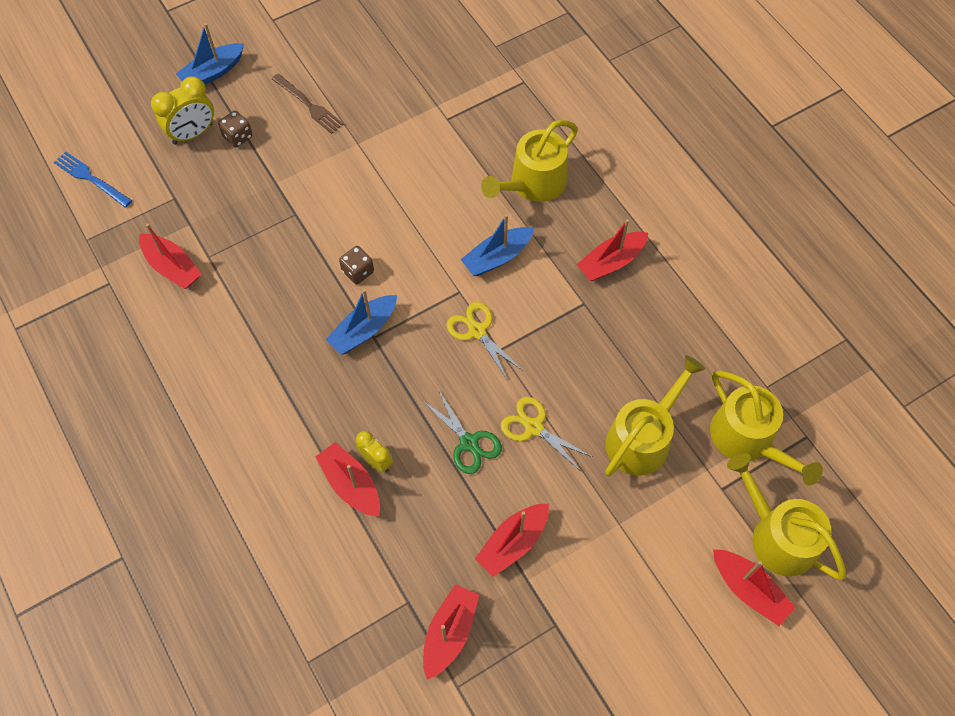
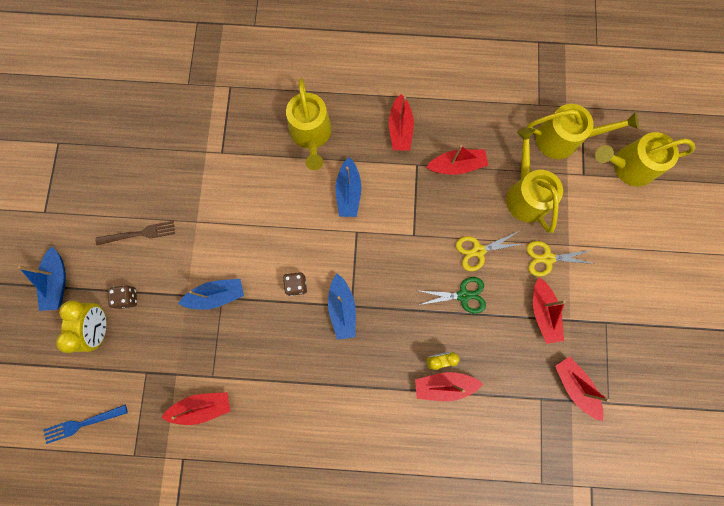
camera: 55 degrees left, 15 degrees up
(294, 208) = (216, 295): none -> blue boat
(477, 331) = (391, 240): yellow scissors -> yellow scissors (547, 258)
(748, 590) = (649, 204): red boat -> red boat (456, 166)

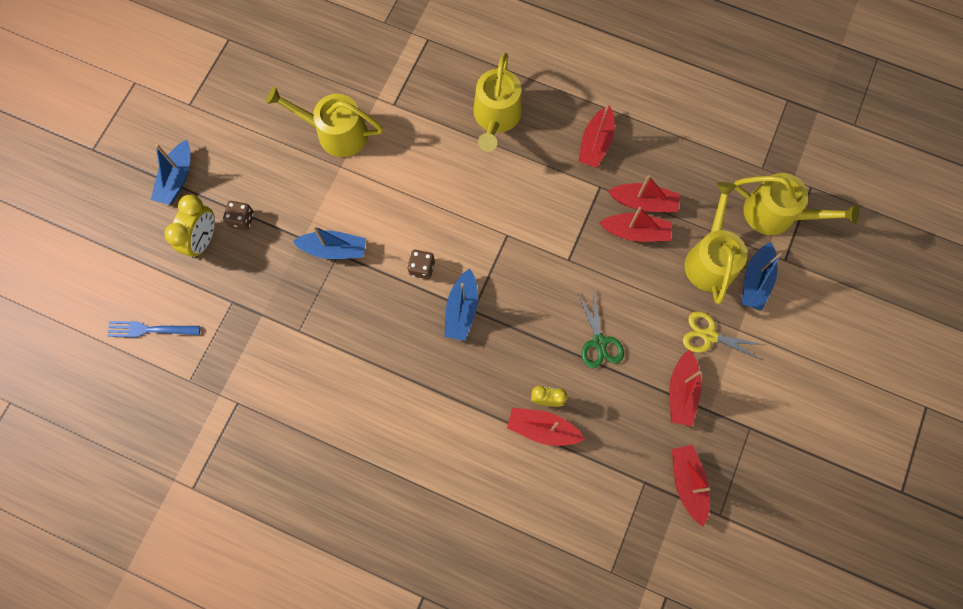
camera: 20 degrees right, 5 degrees down
(140, 233) = (278, 159): brown fork -> none
(202, 407) = (277, 357): red boat -> red boat (635, 232)
(348, 192) = (514, 191): blue boat -> blue boat (755, 281)
(463, 295) = (599, 342): green scissors -> green scissors turned 60 degrees clockwise
(478, 251) = (634, 301): yellow scissors -> none
(628, 166) = (841, 268): yellow watering can -> yellow watering can (336, 133)

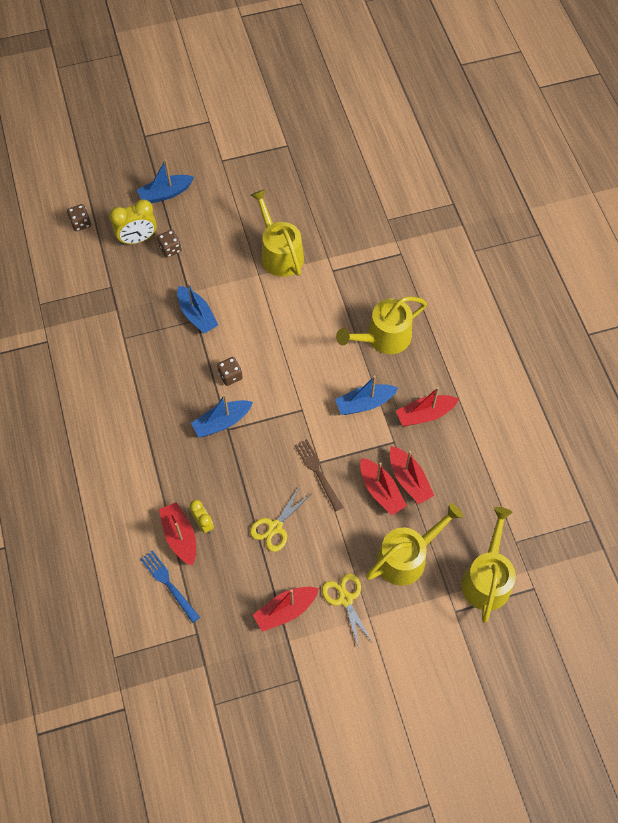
camera: 50 degrees right, 10 degrees down
(135, 278) = (81, 223): none -> brown dice
(149, 330) = (54, 257): blue fork -> blue fork (168, 583)
(576, 268) = (317, 472): none -> brown fork
(599, 342) = (275, 527): green scissors -> yellow scissors
(687, 483) = (220, 664): red boat -> none
(755, 281) = (418, 602): blue boat -> blue boat (364, 403)
(776, 214) = (487, 578): yellow watering can -> yellow watering can turned 150 degrees counterclockwise

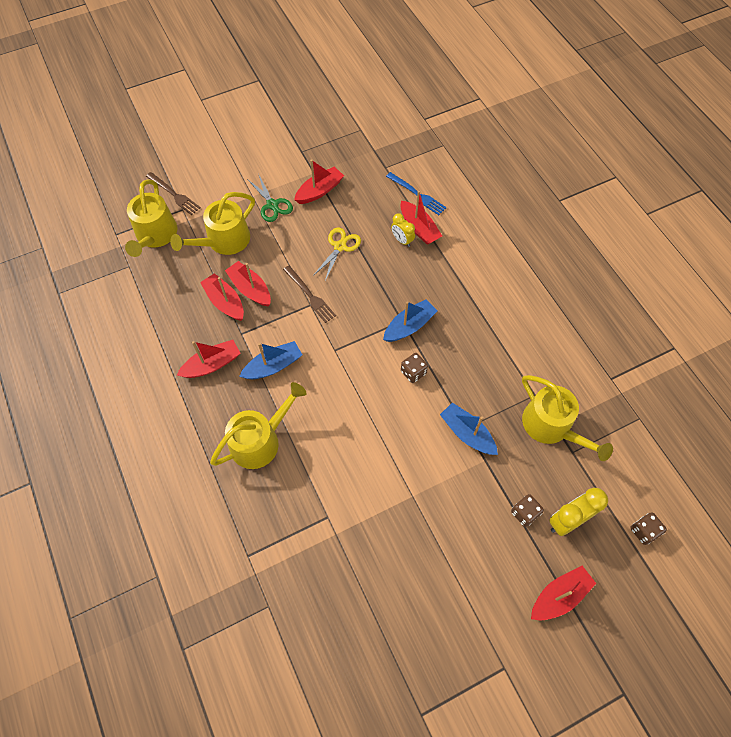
camera: 170 degrees right, 0 degrees up
(165, 193) = (559, 596): blue boat -> red boat
(279, 253) = (394, 530): yellow watering can -> yellow watering can (551, 426)
(345, 599) = (272, 205): yellow scissors -> green scissors
(465, 635) = (174, 195): none -> brown fork

